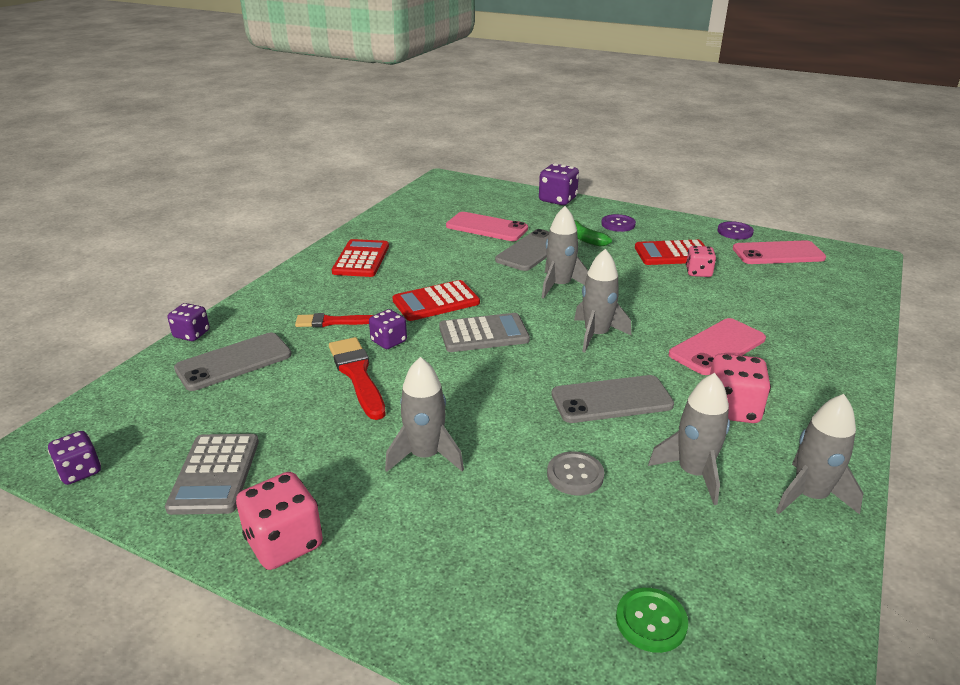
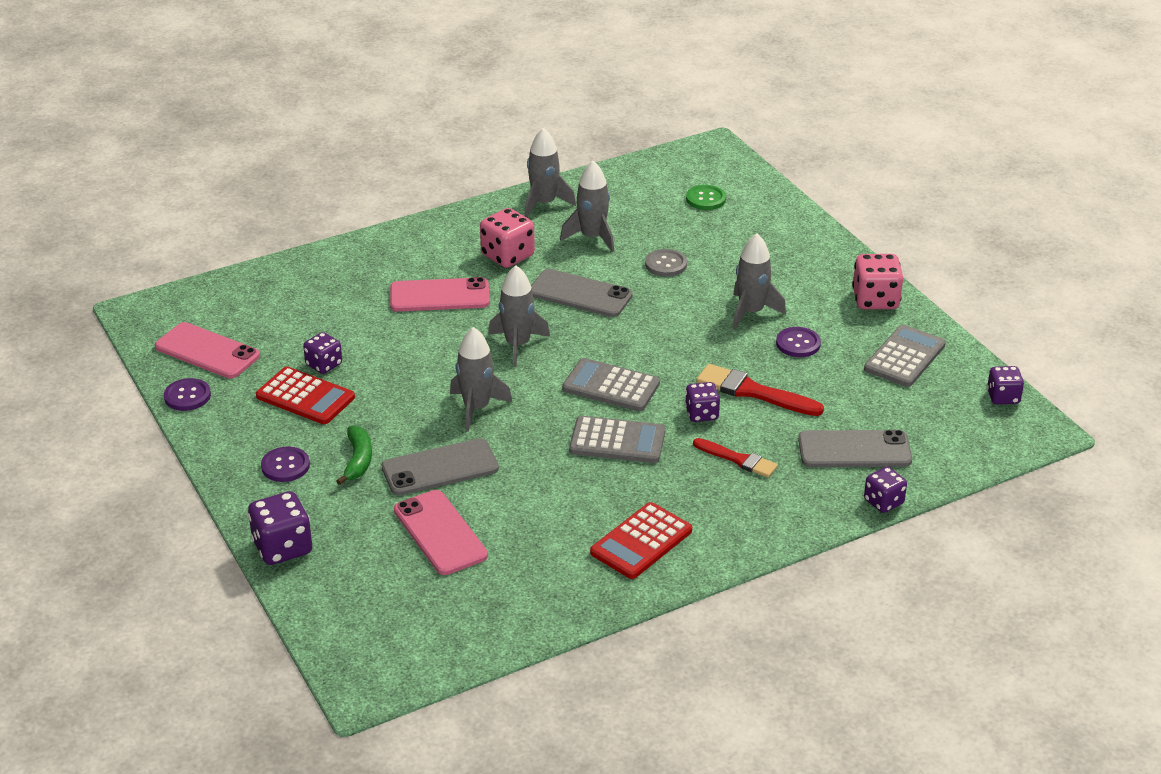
camera: 145 degrees left, 5 degrees up
(347, 440) = (798, 343): none -> purple button
(357, 375) = (754, 392): red brush -> red brush turned 105 degrees clockwise
(436, 302) = (617, 441): red calculator -> grey calculator
(698, 272) = (324, 365): pink dice -> purple dice

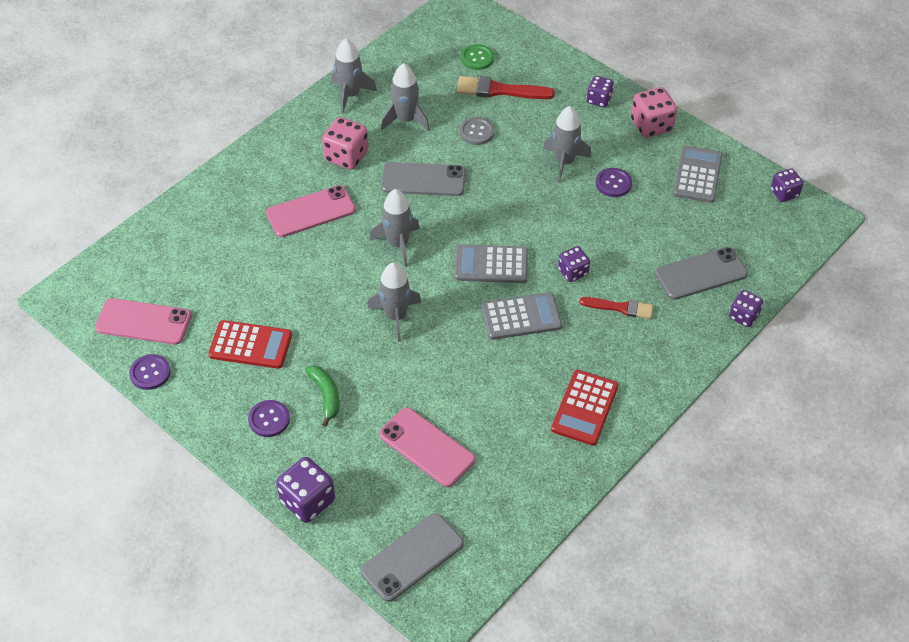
camera: 20 degrees left, 15 degrees up
(324, 365) = (249, 308): purple dice -> purple dice (599, 100)
(440, 468) = (395, 384): grey phone -> grey phone (412, 557)
(754, 392) = (602, 239): red brush -> red brush (500, 90)

